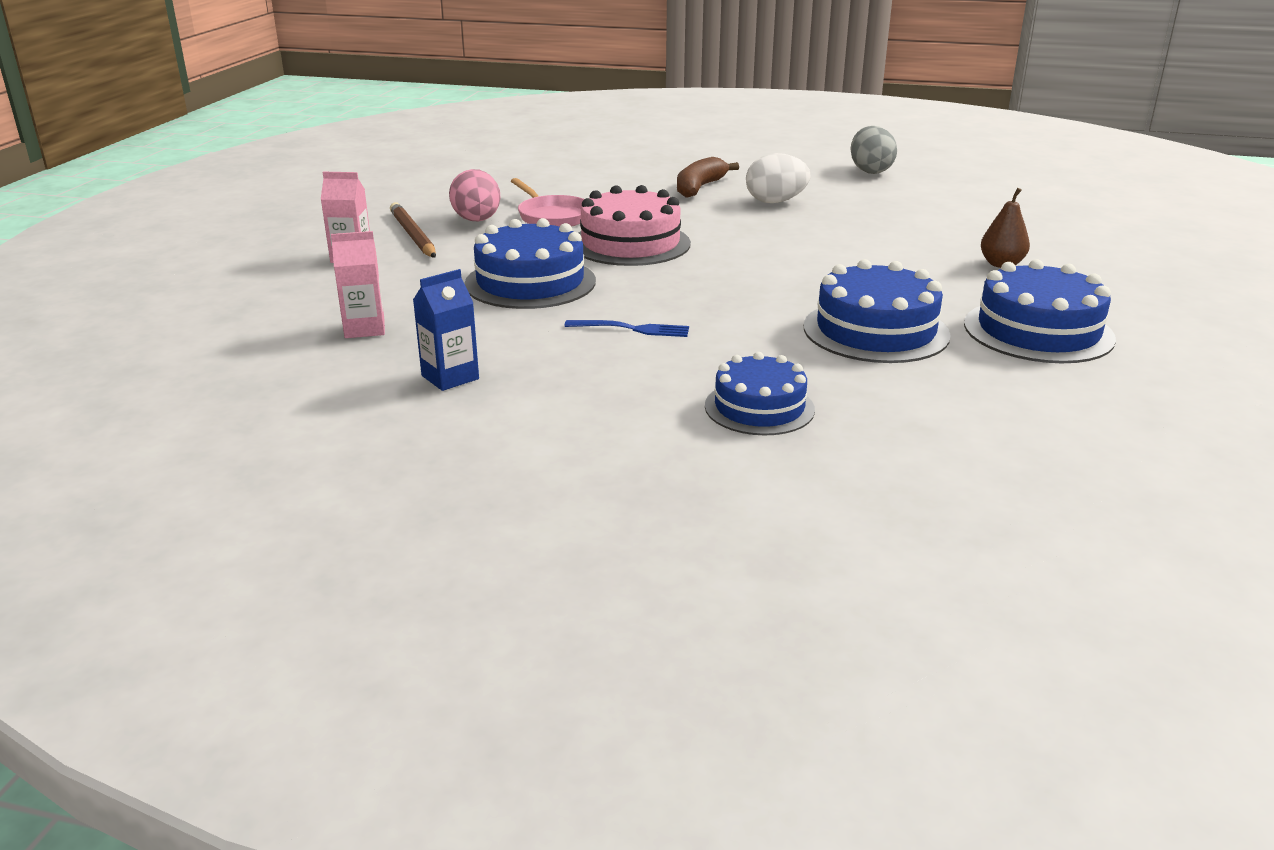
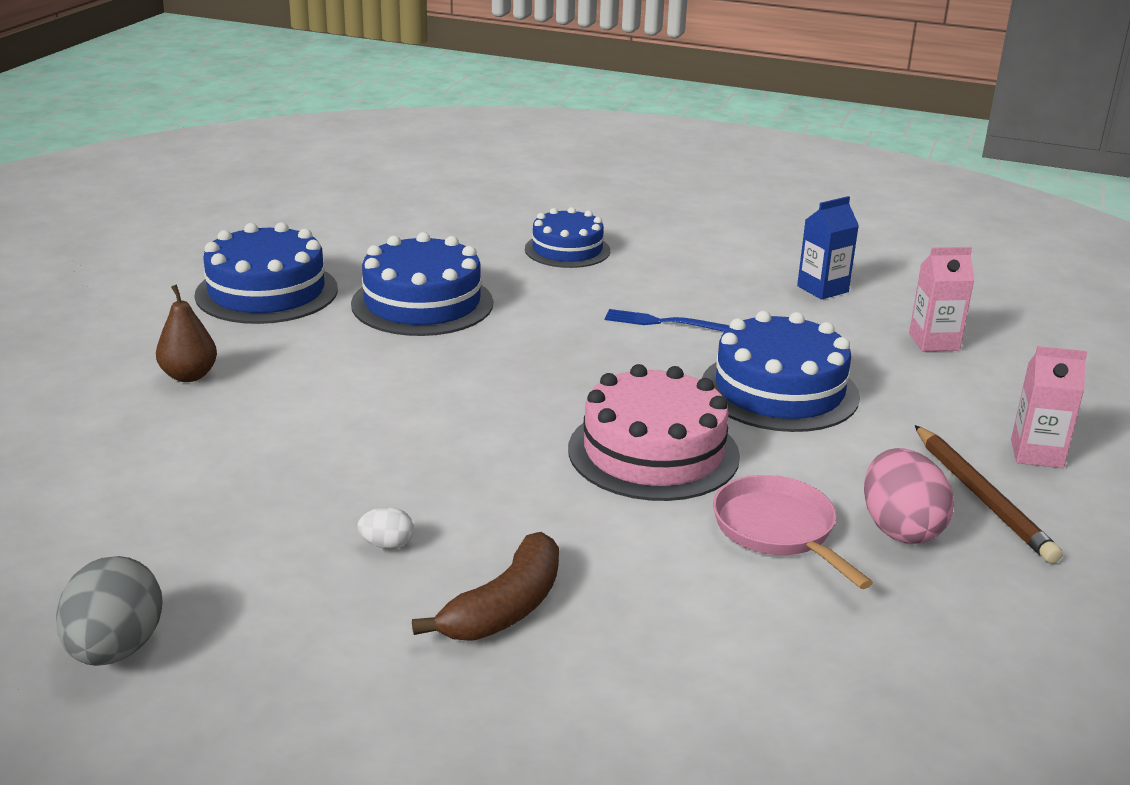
camera: 175 degrees left, 0 degrees up
(775, 202) = (387, 545): white egg -> white egg, size x0.49

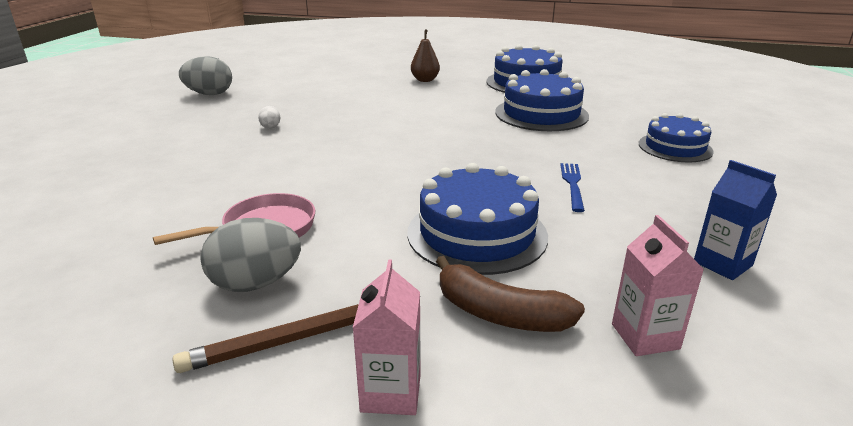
camera: 85 degrees right, 0 degrees up
(505, 608) = (208, 153): brown banana -> brown banana (500, 314)
(653, 452) = (367, 185): pink cake -> none
(900, 529) = (256, 283): pink egg -> grey egg

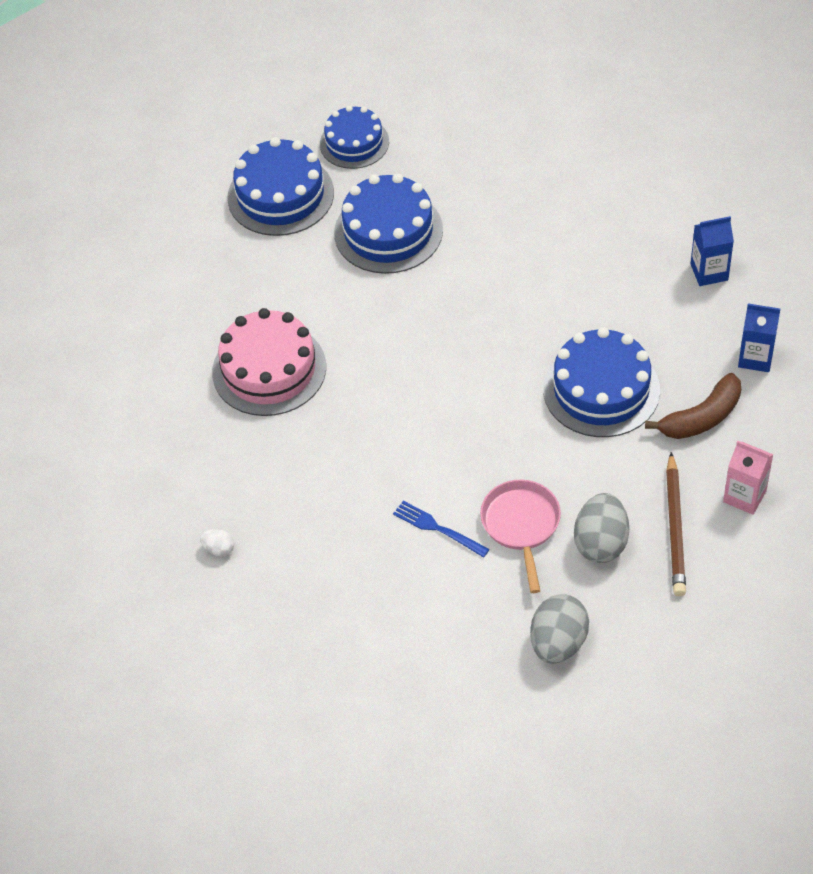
camera: 60 degrees left, 25 degrees up
(209, 94) = (112, 526): grey egg -> grey egg (558, 643)
(271, 127) = (279, 480): white egg -> white egg (219, 549)
(373, 106) = (269, 369): none -> pink cake
(425, 80) = (203, 287): brown pear -> none
(572, 184) = (557, 291): blue fork -> blue fork (437, 528)
(645, 336) = (755, 358): pink carton -> blue carton
(675, 147) = (529, 178): blue cake -> blue cake (354, 143)

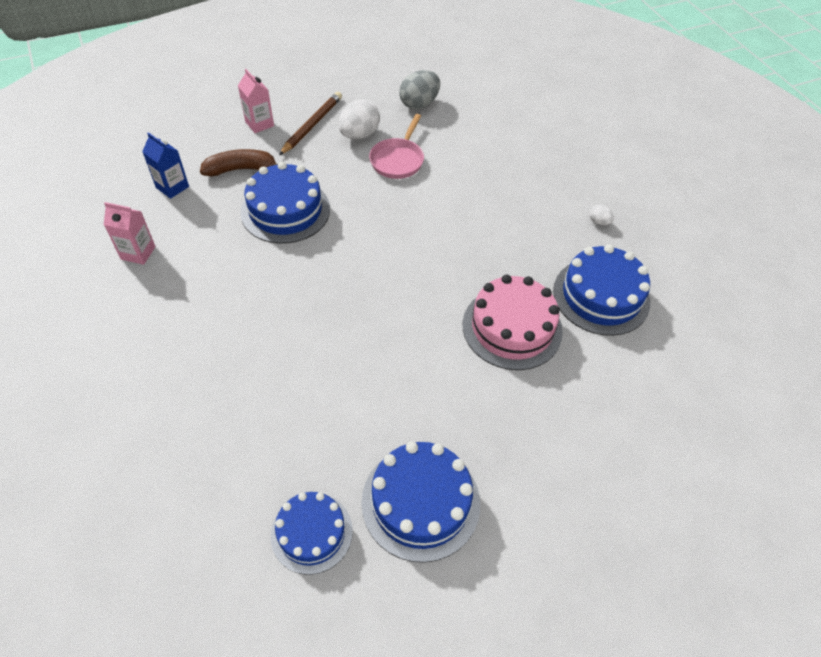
camera: 160 degrees left, 0 degrees up
(388, 231) = (345, 407): blue cake -> blue cake (601, 296)
(437, 528) = (449, 178): blue fork -> none
(601, 543) = (359, 135): grey egg -> white egg
(709, 272) = (138, 253): blue carton -> pink carton

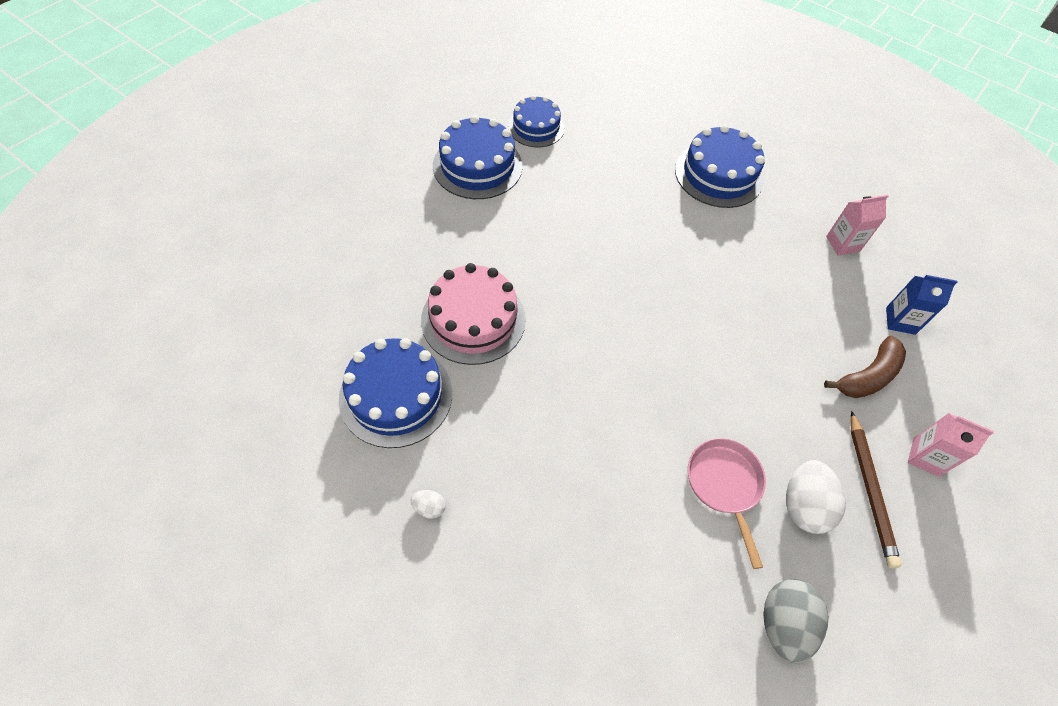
camera: 150 degrees right, 5 degrees up
(285, 210) = (774, 347): blue cake -> blue cake (718, 174)

